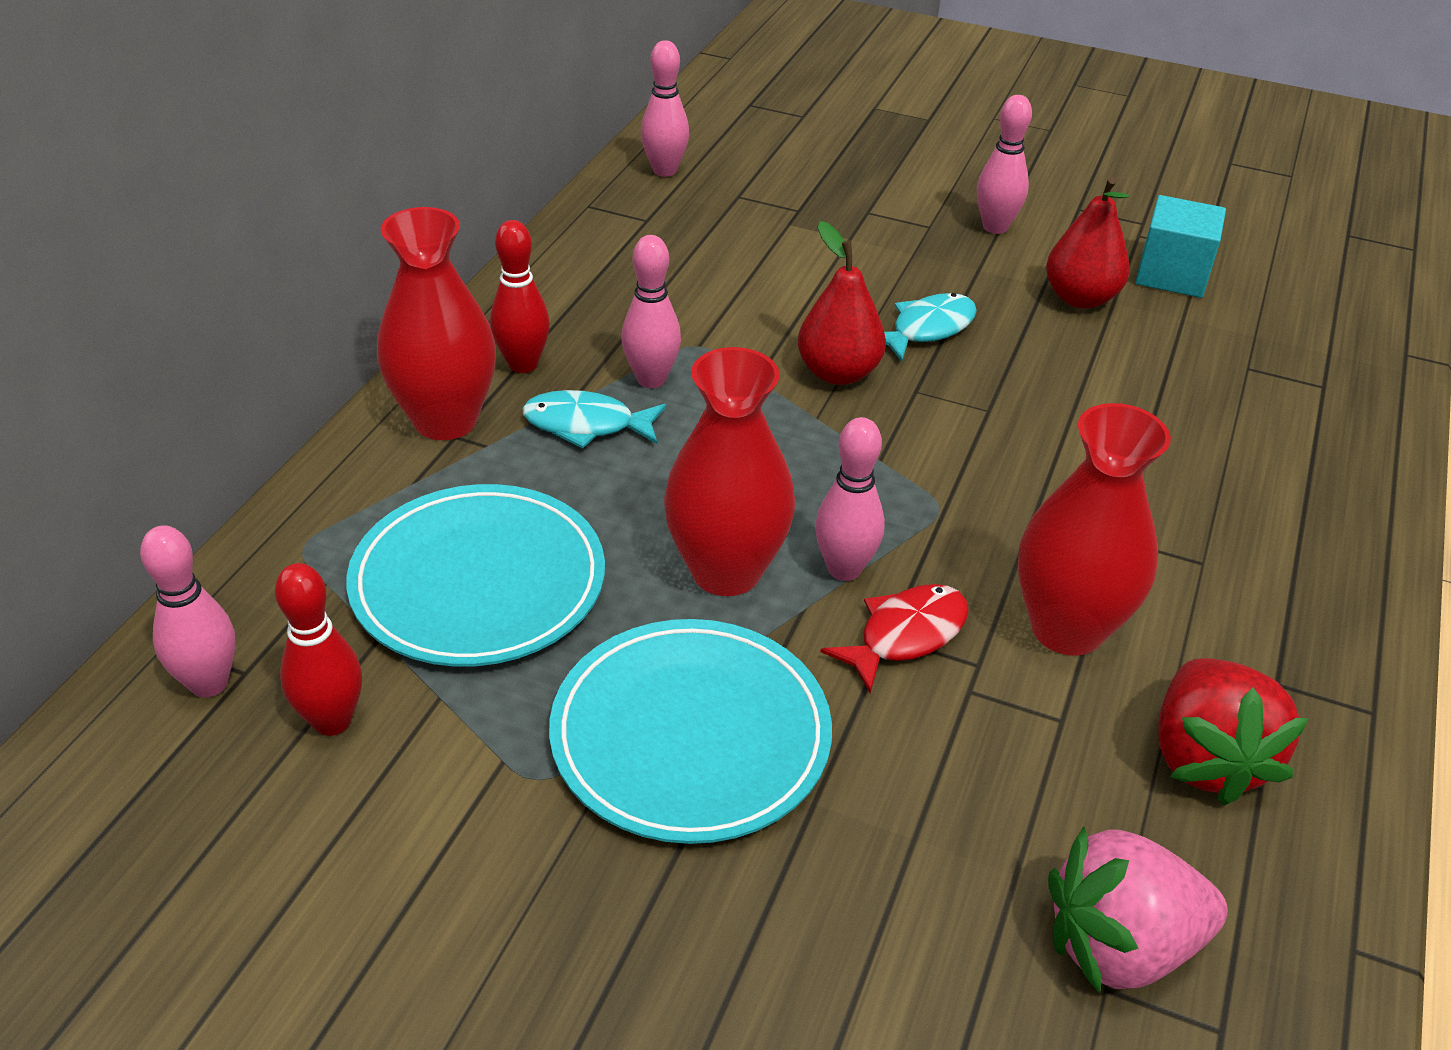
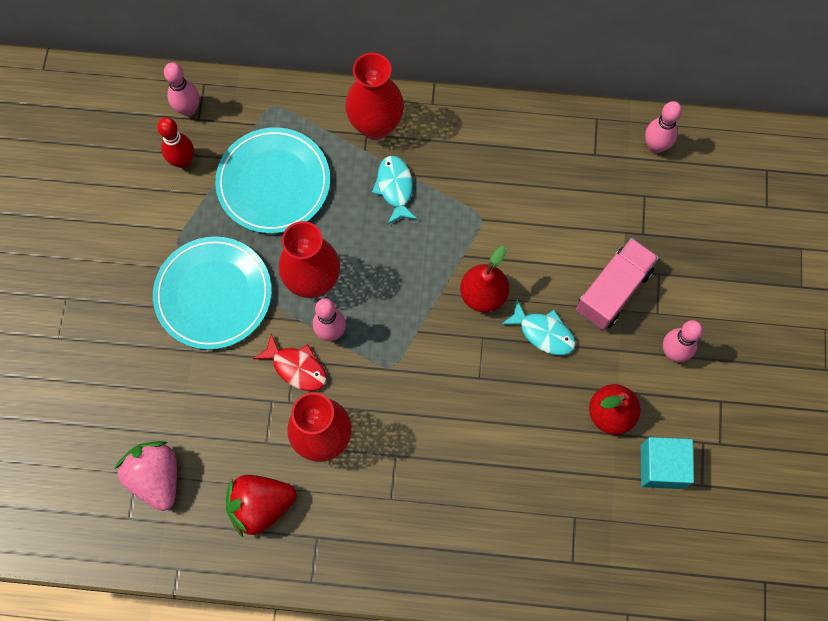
camera: 75 degrees right, 30 degrees up
(523, 364) = (432, 142): red bowling pin -> none
(651, 379) = (442, 205): pink bowling pin -> none
(880, 253) = (613, 291): none -> pink truck

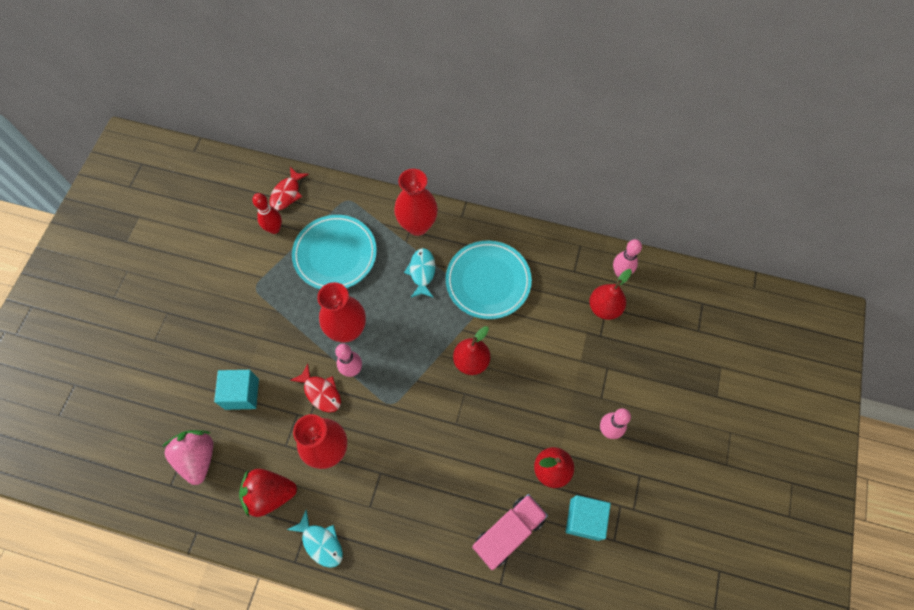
camera: 10 degrees right, 5 degrees down
(188, 109) = (287, 193): pink bowling pin -> red fish
(193, 387) = (242, 394): none -> turquoise cube
(213, 294) = (273, 328): turquoise plate -> turquoise plate (488, 281)
(543, 332) = (511, 398): turquoise fish -> turquoise fish (321, 542)
(613, 291) = (570, 375): pink truck -> pink truck (508, 533)
(642, 196) = (604, 307): none -> red pear

